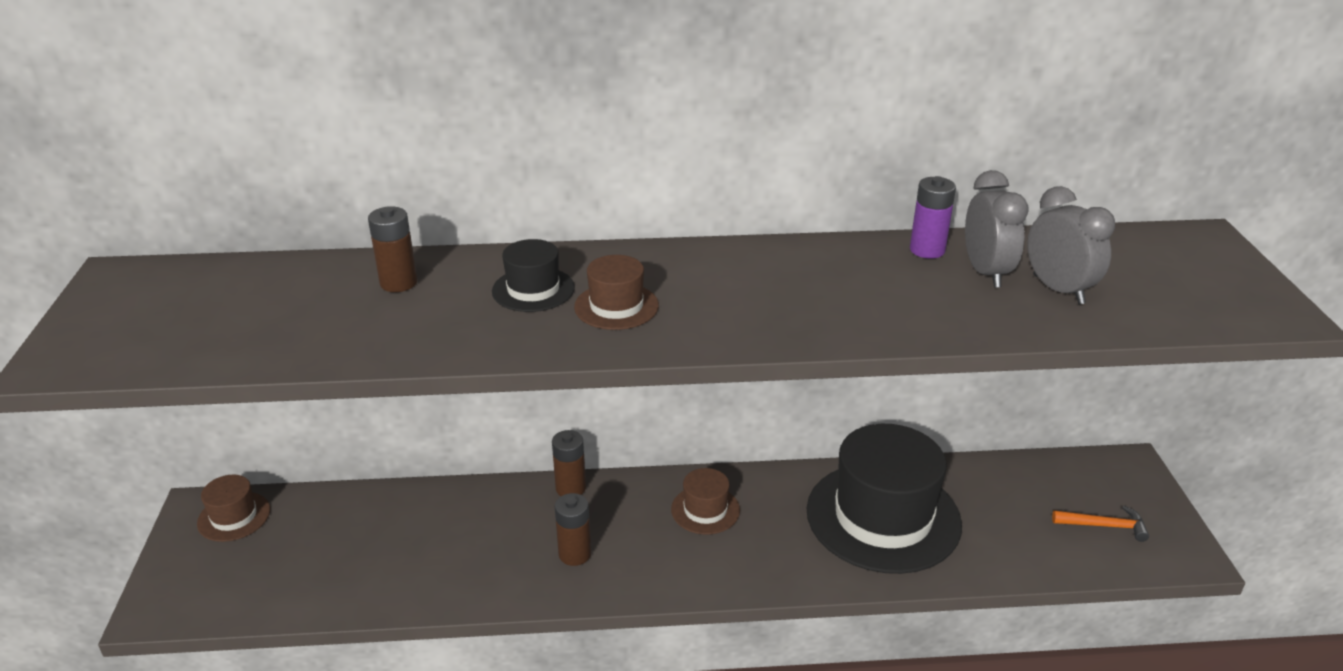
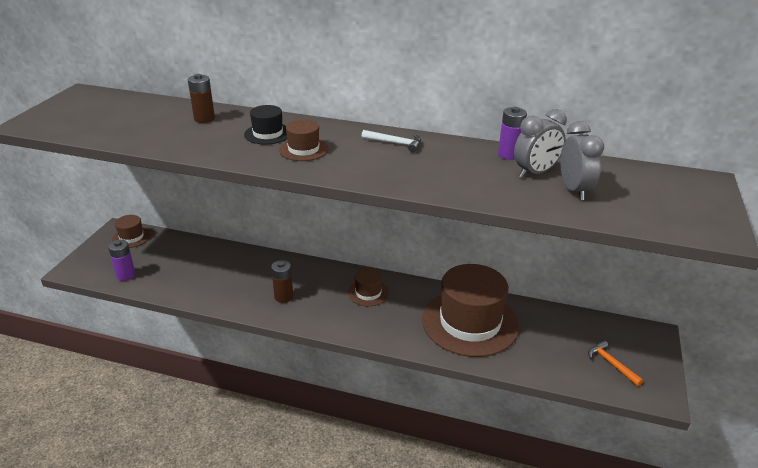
camera: 20 degrees right, 0 degrees up
(268, 592) = (126, 275): none -> purple battery
(570, 488) = (302, 264): brown battery -> none
(750, 265) = (395, 143): none -> white hammer
(883, 517) = (470, 322): black hat -> brown hat
(986, 273) = (535, 173): grey clock -> grey clock turned 45 degrees clockwise
(1104, 526) = (611, 364): orange hammer -> orange hammer turned 150 degrees counterclockwise

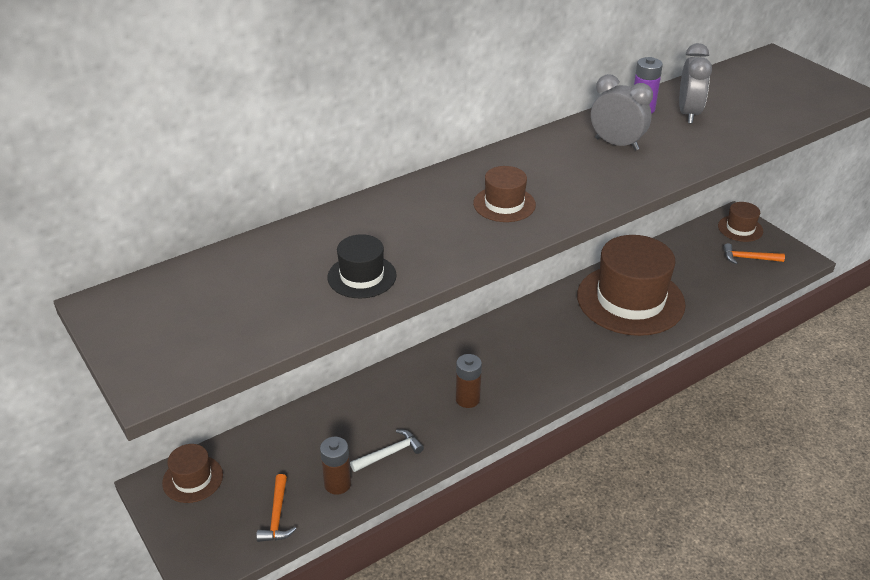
camera: 50 degrees left, 5 degrees up
(126, 275) = (277, 516): purple battery -> orange hammer
(204, 119) = (338, 237): brown battery -> brown battery (337, 484)
(268, 134) = (437, 211): black hat -> black hat (362, 276)
(368, 293) = (523, 338): brown hat -> brown hat (740, 228)
(395, 143) = (553, 150): white hammer -> white hammer (390, 453)
(574, 190) = (735, 112): grey clock -> grey clock (616, 144)

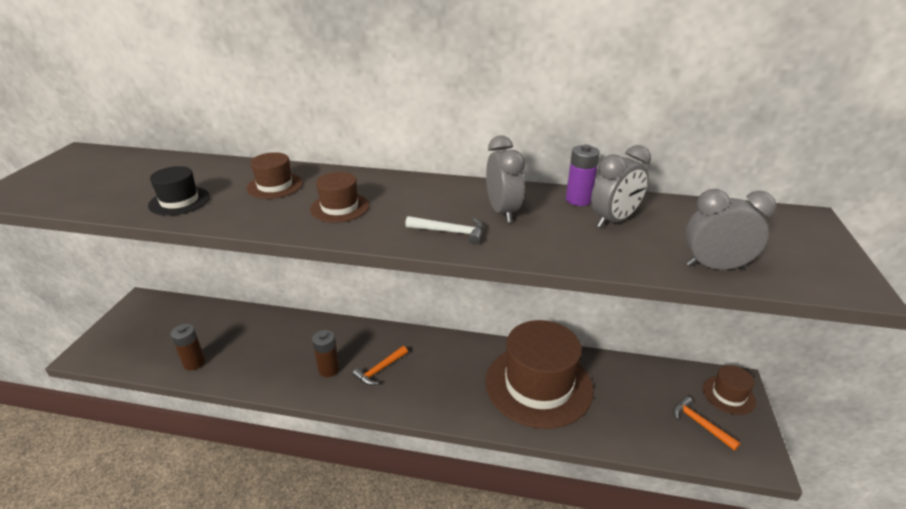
camera: 45 degrees right, 5 degrees down
(193, 479) = (155, 309): brown hat -> brown hat (275, 186)
(277, 516) = (147, 356): orange hammer -> orange hammer (380, 370)
(390, 453) = (241, 367): white hammer -> white hammer (450, 232)
(784, 117) = (714, 267): none -> grey clock

